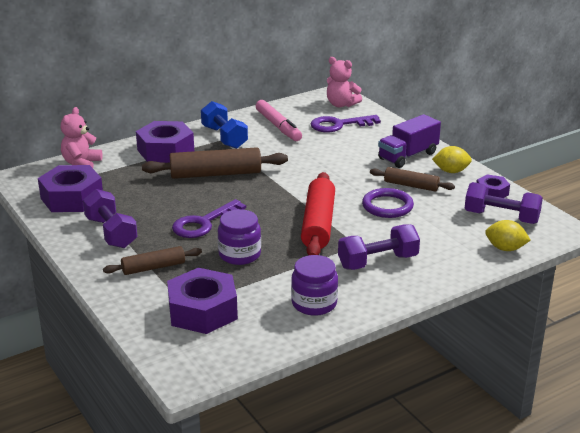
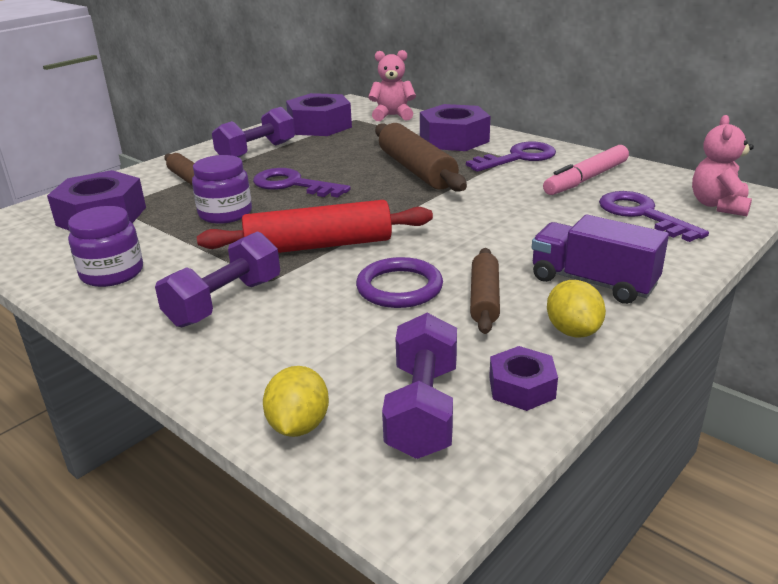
camera: 75 degrees right, 0 degrees up
(224, 137) = (518, 158): blue dumbbell -> purple key
(378, 262) = (225, 302): purple dumbbell -> purple dumbbell turned 75 degrees clockwise

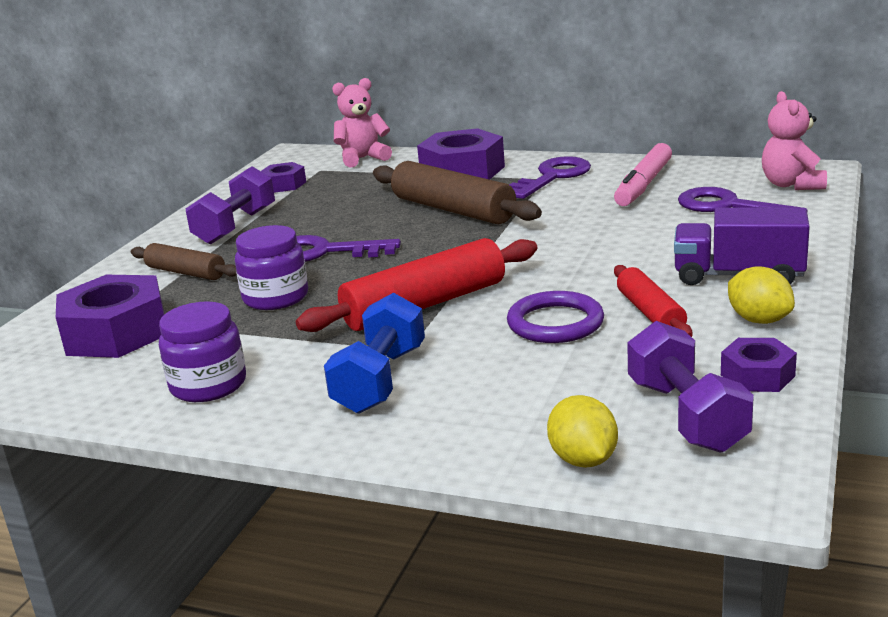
camera: 20 degrees left, 5 degrees down
(225, 302) = (380, 380): purple dumbbell -> blue dumbbell
(320, 126) = (284, 185): purple nut -> purple nut, size x0.53
(484, 299) = (650, 313): brown rolling pin -> red rolling pin

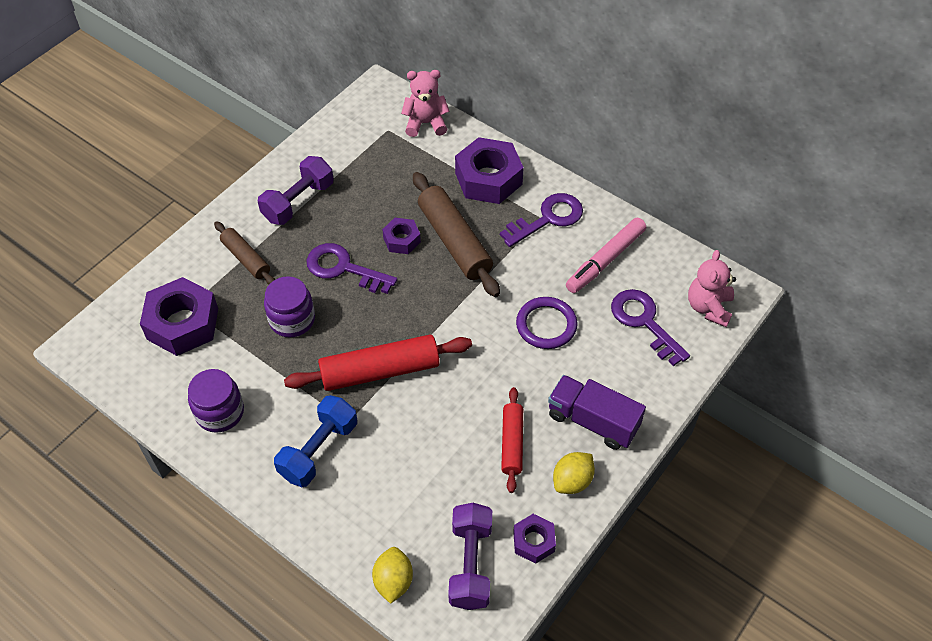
camera: 15 degrees right, 30 degrees up
(284, 185) = (353, 145): purple nut -> purple nut (402, 240)
(555, 323) = (448, 429): purple ring -> purple ring (546, 325)
(759, 320) = (572, 481): yellow lemon -> yellow lemon turned 60 degrees clockwise

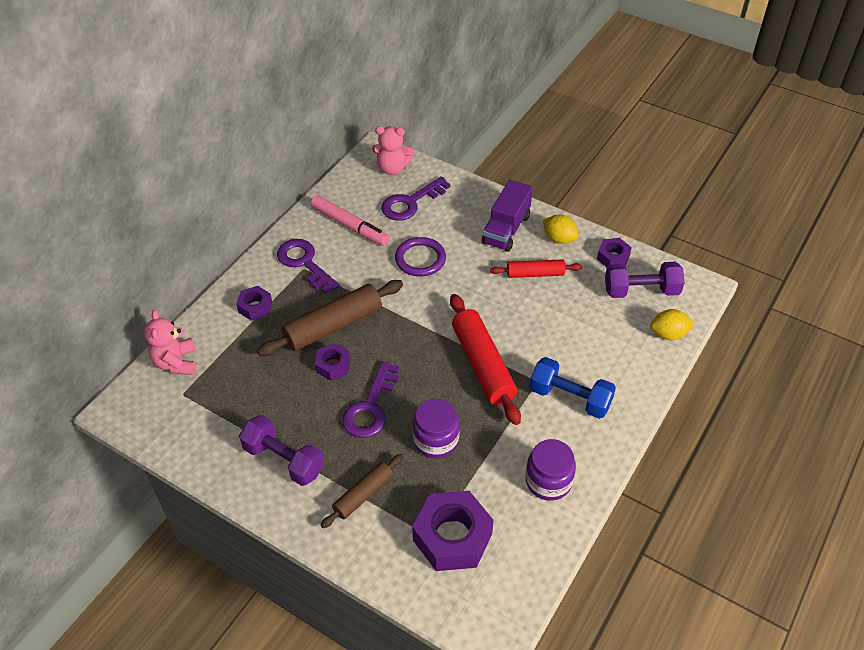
camera: 95 degrees left, 5 degrees down
(488, 179) = (255, 307): purple nut -> purple nut, size x0.53

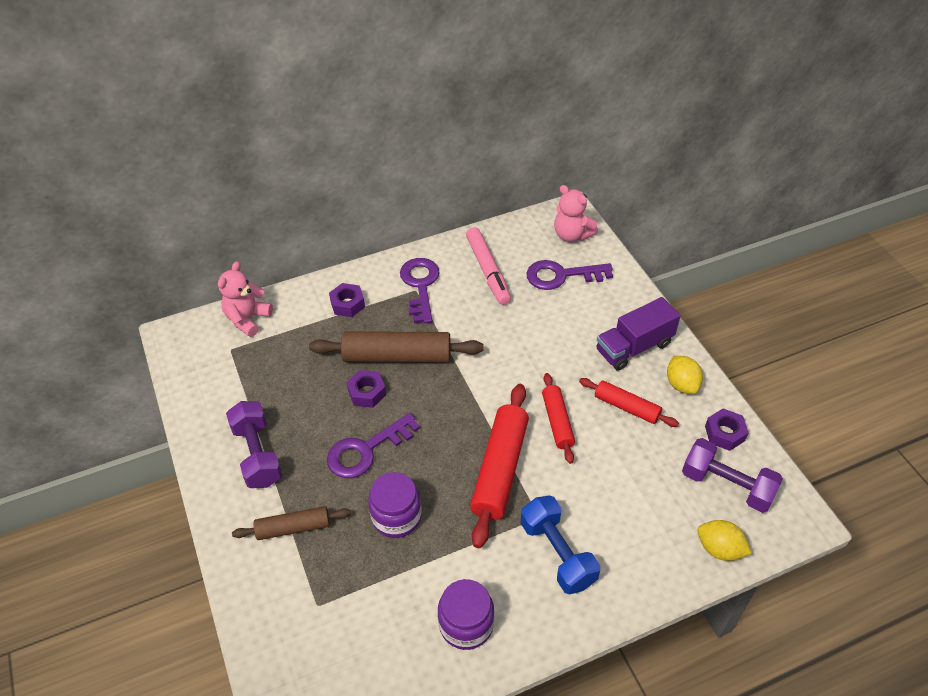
camera: 35 degrees right, 0 degrees up
(420, 259) = (526, 334): purple ring -> none
(452, 537) = (334, 619): purple nut -> none
(495, 309) = (557, 422): none -> red rolling pin

